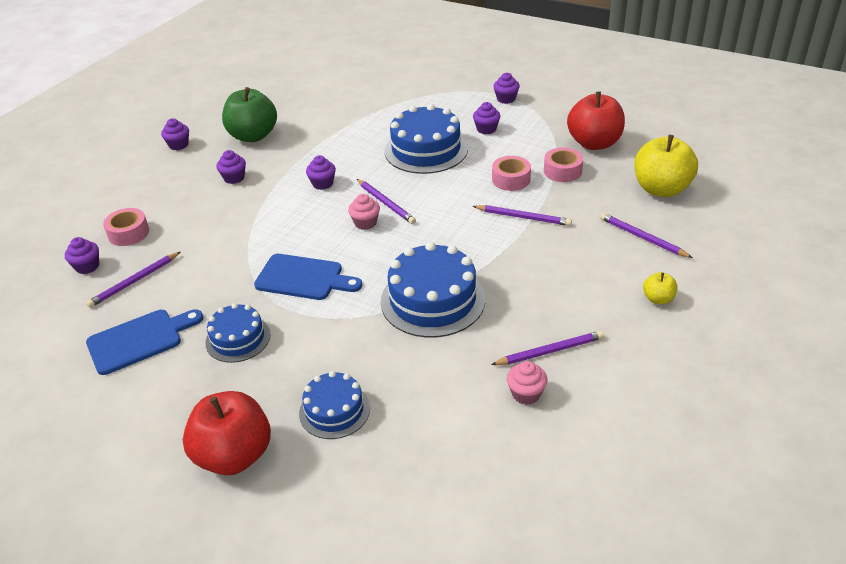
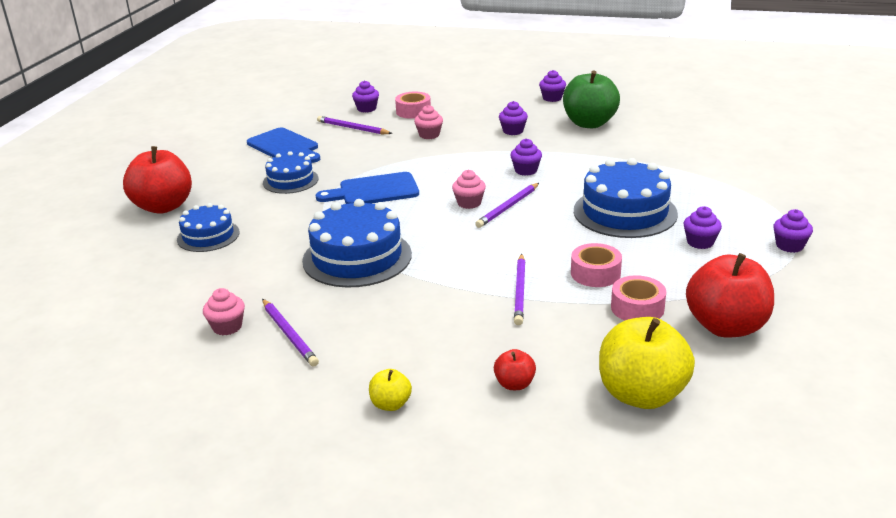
camera: 75 degrees right, 10 degrees down
(200, 229) = (429, 135): none -> pink cupcake
(303, 278) = (374, 191): blue cutting board -> blue cutting board turned 75 degrees clockwise
(642, 238) = (514, 384): purple pencil -> red apple

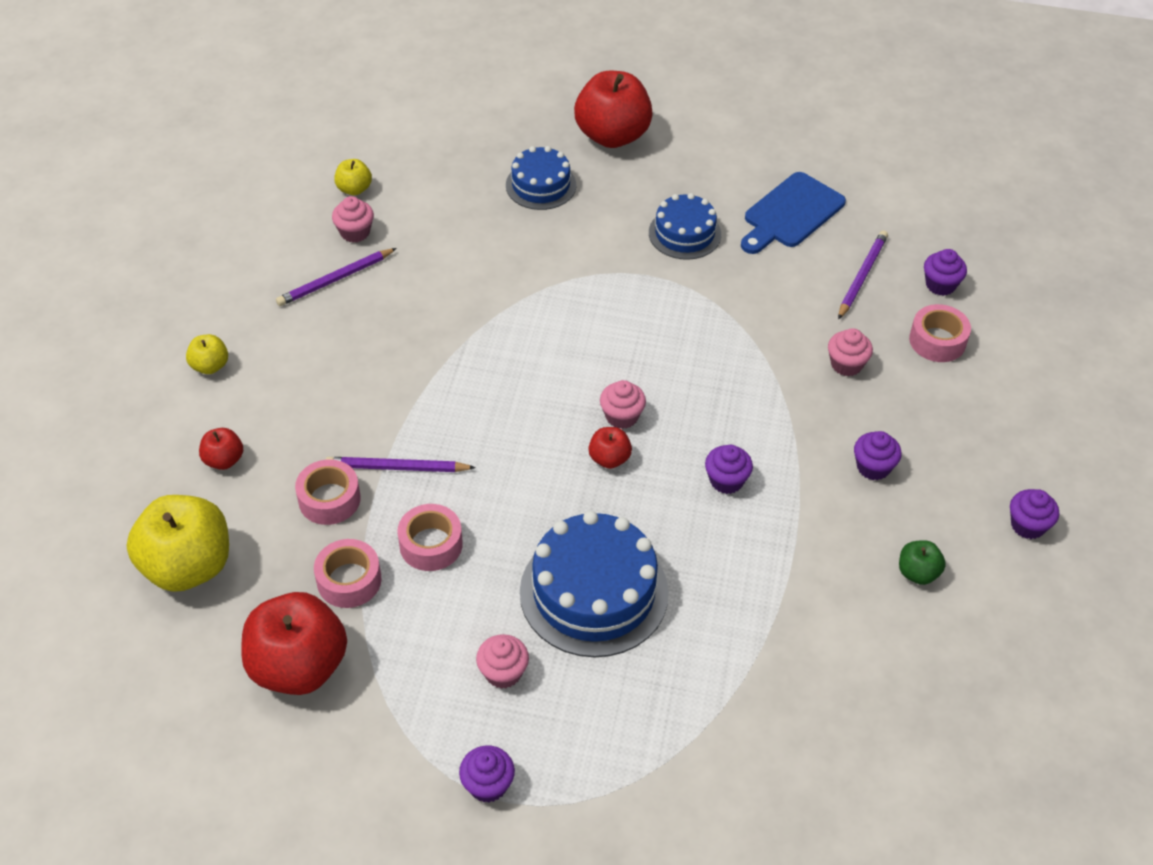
camera: 85 degrees right, 20 degrees up
(163, 330) = (354, 189): none -> yellow apple
(357, 257) = (485, 316): blue cake -> none
(374, 191) = (657, 317): blue cutting board -> none
(508, 207) = (609, 459): purple pencil -> red apple
(556, 322) = (329, 499): none -> pink tape
(589, 123) = (917, 573): green apple -> green apple, size x0.46
(700, 242) = (503, 672): purple cupcake -> pink cupcake

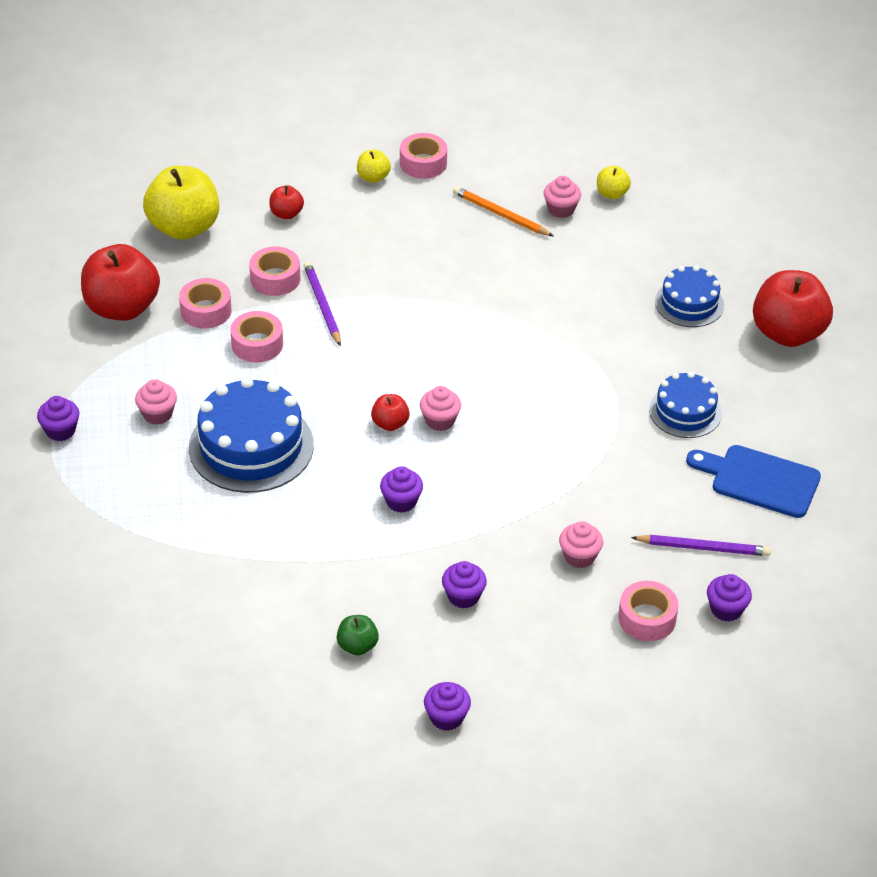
camera: 70 degrees right, 5 degrees down
(213, 317) = (423, 163): none -> pink tape
(336, 280) = (500, 215): purple pencil -> orange pencil

